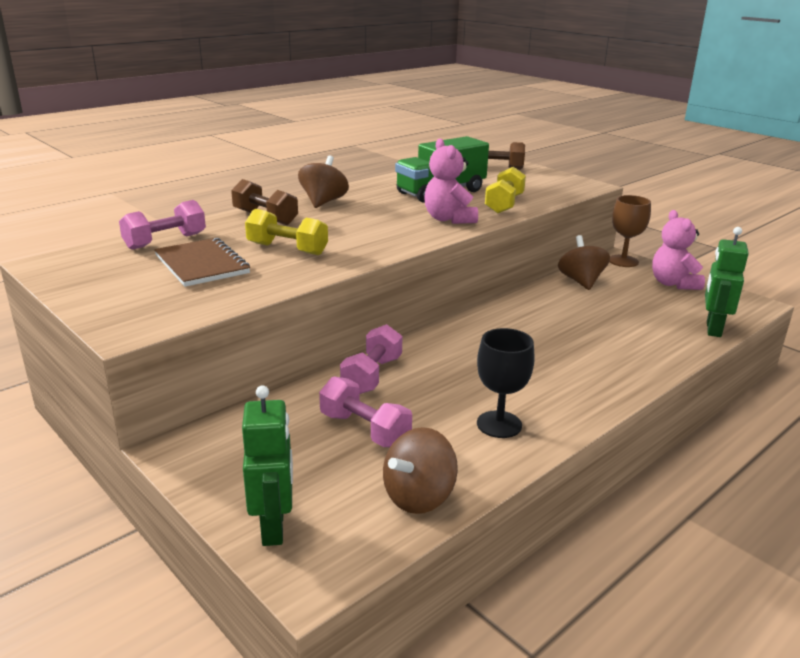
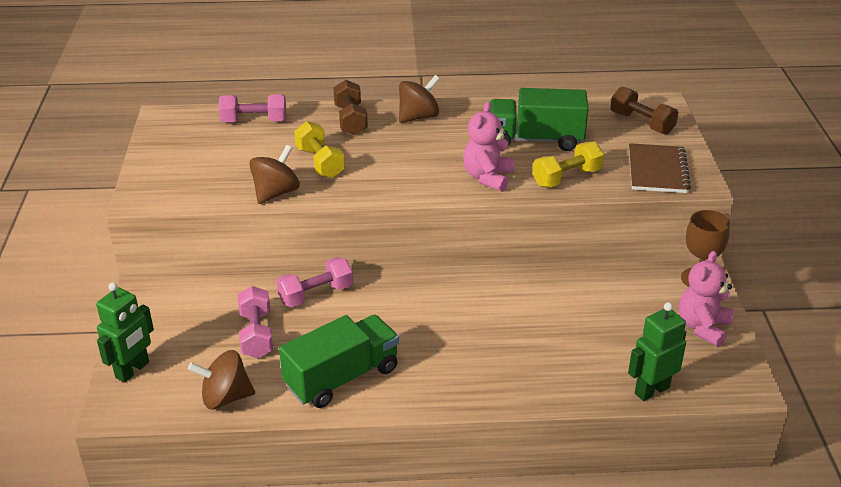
camera: 40 degrees right, 10 degrees up
(202, 264) = (247, 156): brown notebook -> brown notebook (657, 170)
(499, 424) = (342, 377): black goblet -> green truck
(581, 281) = (614, 283): brown spinning top -> brown spinning top (276, 193)

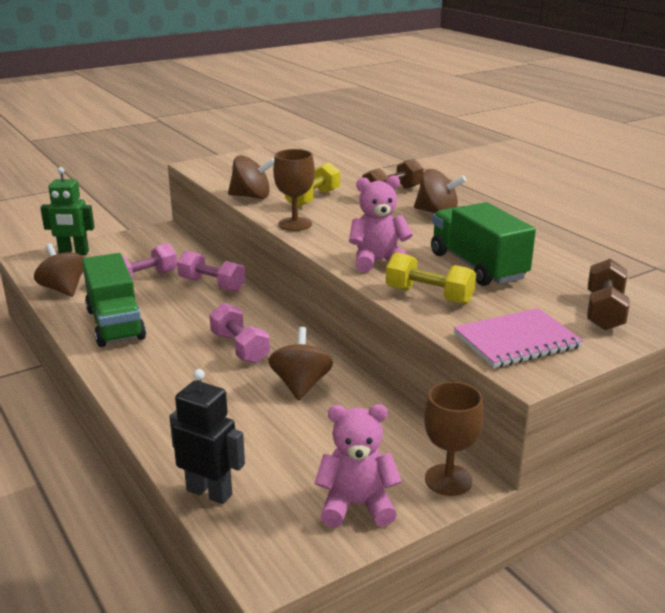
camera: 60 degrees right, 10 degrees down
(254, 121) = (341, 167): pink dumbbell -> pink dumbbell (240, 348)
(342, 377) = (115, 324): green truck -> green truck turned 45 degrees clockwise
(371, 191) = (295, 224): none -> brown goblet
(538, 301) = (301, 385): none -> brown spinning top
(651, 390) = (209, 492): green robot -> black robot
(657, 170) = (516, 341): brown notebook -> pink notebook

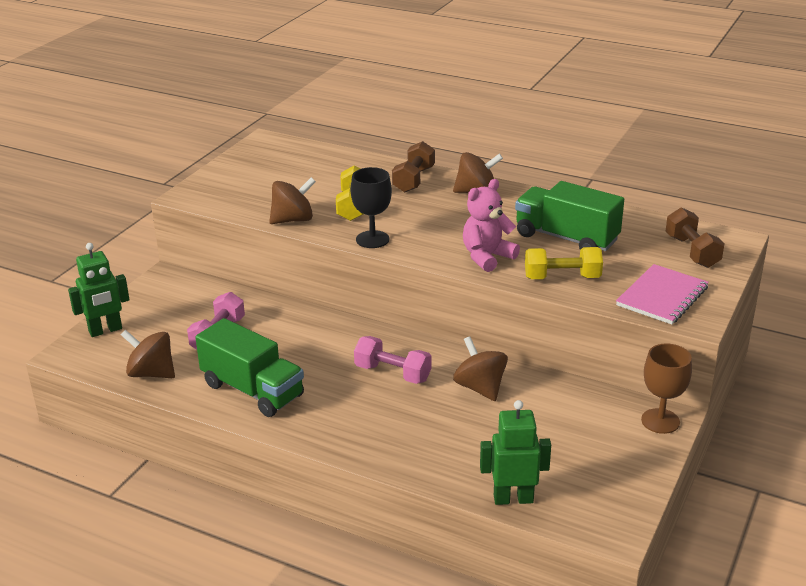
camera: 30 degrees left, 5 degrees up
(209, 492) = (513, 498): black robot -> green robot
(212, 285) = (292, 321): pink dumbbell -> none
(295, 224) = (372, 239): brown goblet -> black goblet
(356, 505) = (621, 464): pink teddy bear -> none

